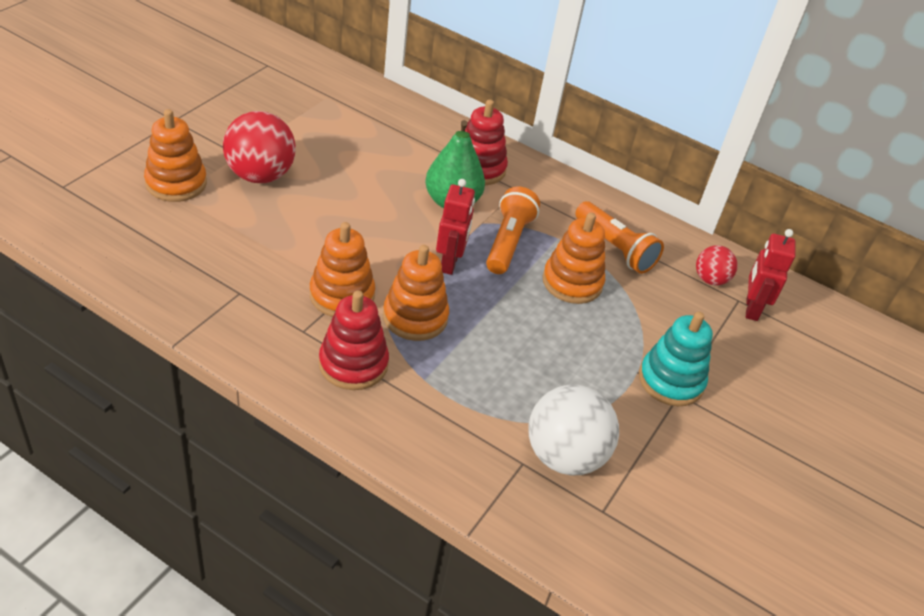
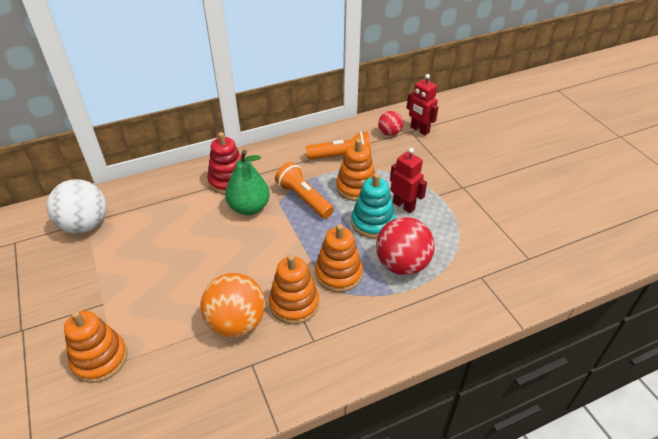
camera: 50 degrees left, 0 degrees up
(260, 175) = (137, 300): red ball -> red ball (402, 264)
(283, 259) = (236, 323): none -> orange ball
(353, 364) = (360, 325): red stacking toy -> none
(450, 263) = (303, 234): red robot -> red robot (404, 205)
(564, 456) = (484, 255): white ball -> white ball (85, 225)
(671, 381) = (452, 185): turquoise stacking toy -> turquoise stacking toy (372, 222)

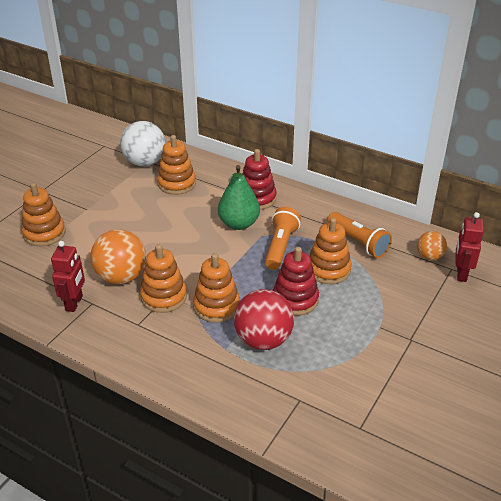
camera: 55 degrees right, 5 degrees down
(147, 219) = (177, 184): none -> orange stacking toy
(372, 222) = (295, 299): turquoise stacking toy -> red stacking toy
(389, 133) = (429, 256): red ball -> orange ball
(404, 205) = (338, 309): red robot -> red robot (74, 303)

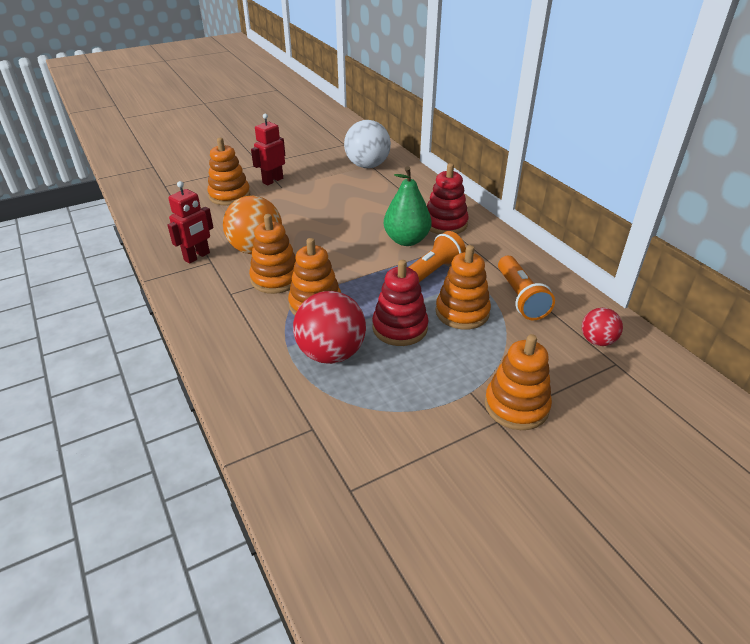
camera: 30 degrees right, 0 degrees up
(177, 184) = (379, 190): orange stacking toy -> orange stacking toy (516, 406)
(429, 256) = (597, 341): orange ball -> red ball
(461, 273) = (624, 374): red robot -> red robot (272, 180)

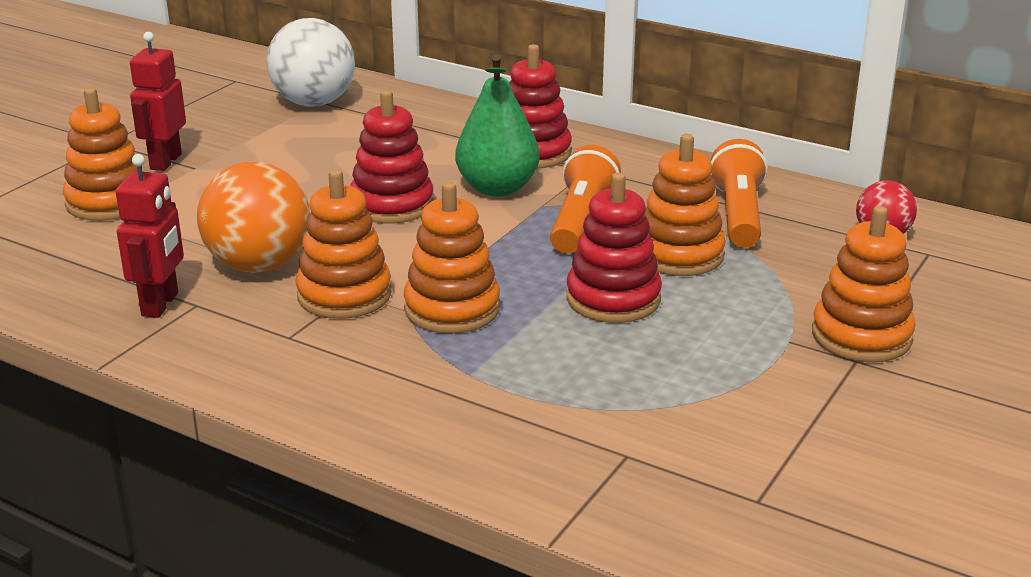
camera: 30 degrees left, 10 degrees down
(331, 353) = (548, 360): red ball -> none
(346, 234) = (392, 205): none -> red stacking toy
(520, 298) = (738, 215): orange flashlight -> orange flashlight turned 135 degrees counterclockwise

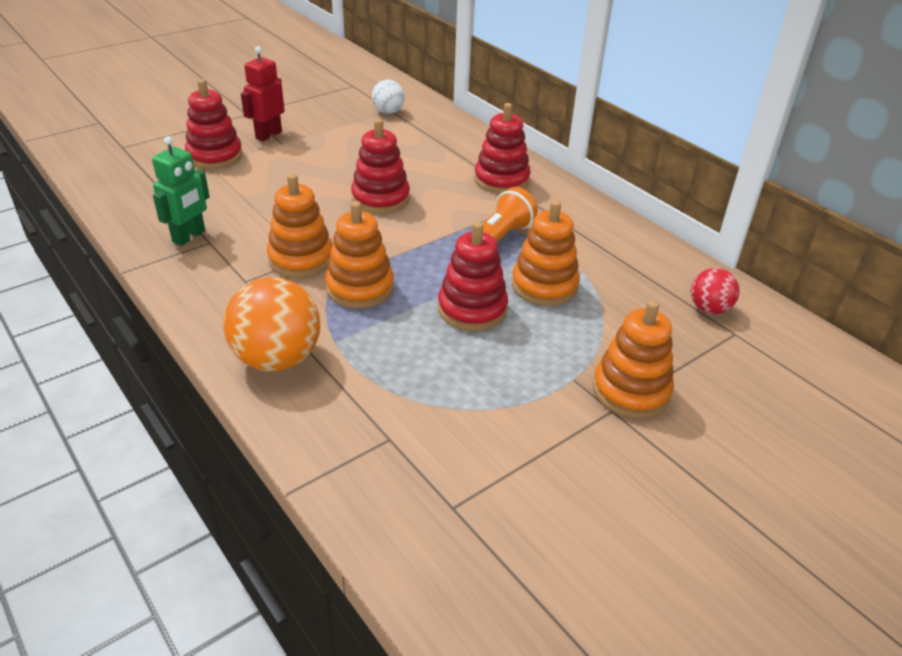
camera: 20 degrees right, 10 degrees up
(108, 202) = (215, 156): orange stacking toy -> red stacking toy
(161, 304) = (189, 236): red robot -> green robot
(259, 265) = (267, 223): orange ball -> orange ball (277, 359)
(314, 103) = (388, 112): white ball -> white ball, size x0.55
(497, 188) = (458, 202): green pear -> none
(738, 215) = (610, 264): orange flashlight -> none

